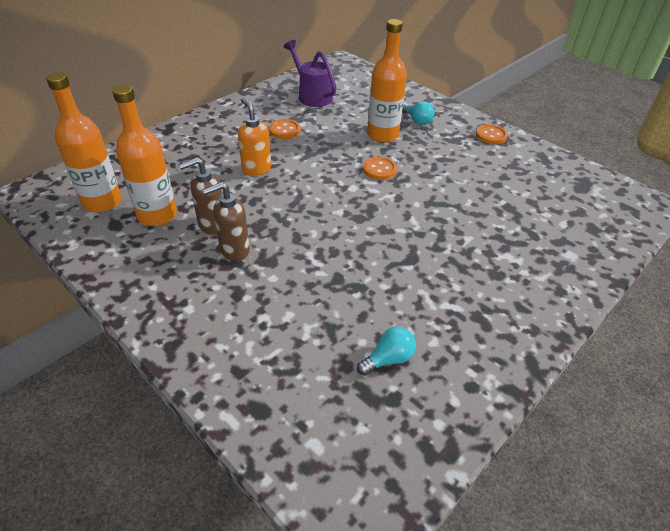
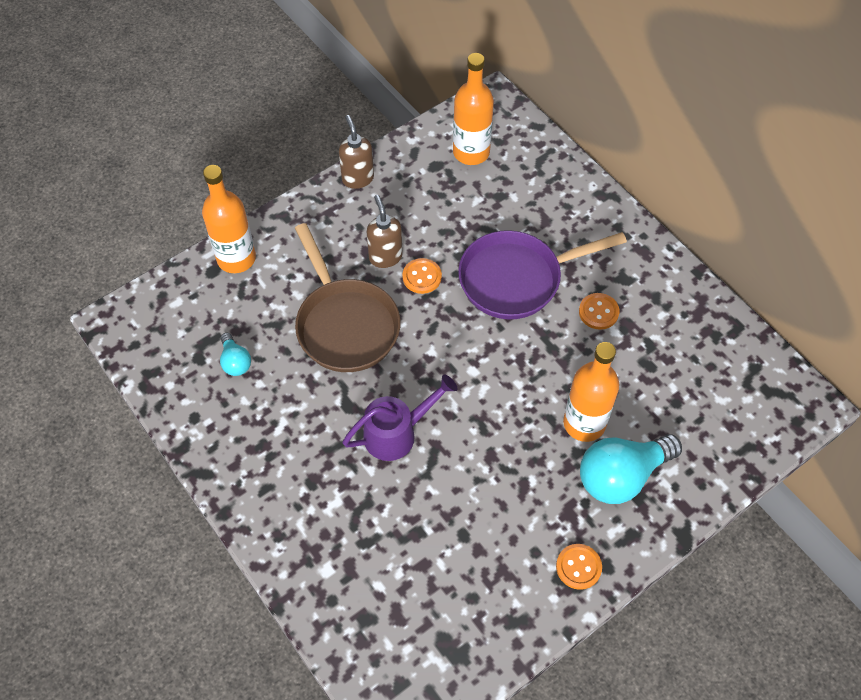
camera: 100 degrees right, 15 degrees up
(157, 215) = (445, 196): orange bottle -> orange bottle (236, 258)
(212, 225) = (424, 239): brown soap dispenser -> brown soap dispenser (357, 178)
(256, 169) = (516, 279): orange soap dispenser -> purple pan
(312, 95) = (692, 351): purple watering can -> purple watering can (397, 433)
(321, 271) = (345, 325): none -> brown pan
(379, 169) = (505, 405): orange button -> orange button (422, 277)
(417, 120) = (621, 476): turquoise light bulb -> turquoise light bulb, size x2.01

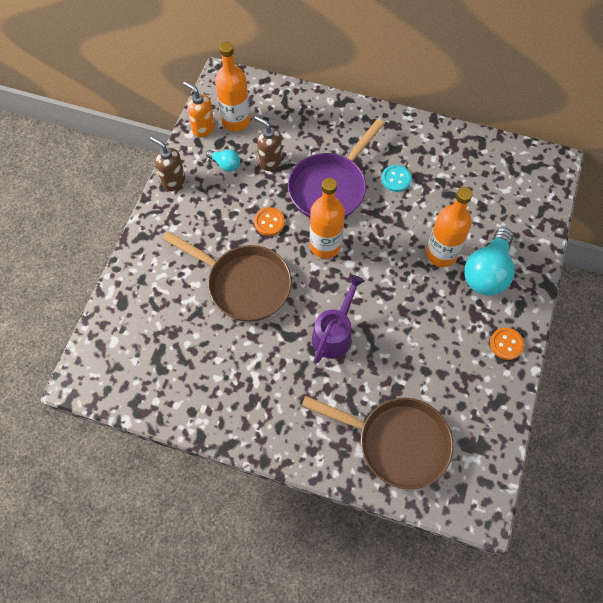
camera: 35 degrees left, 5 degrees up
(235, 361) = (189, 355): turquoise light bulb -> turquoise light bulb (225, 164)
(236, 258) = (132, 285): orange bottle -> orange bottle (325, 245)
(371, 587) = (397, 442): none -> brown pan
(385, 257) = (234, 223): brown soap dispenser -> brown soap dispenser (270, 161)
(430, 141) = (203, 128): none -> orange soap dispenser
(598, 312) = (396, 179): orange button -> turquoise button

